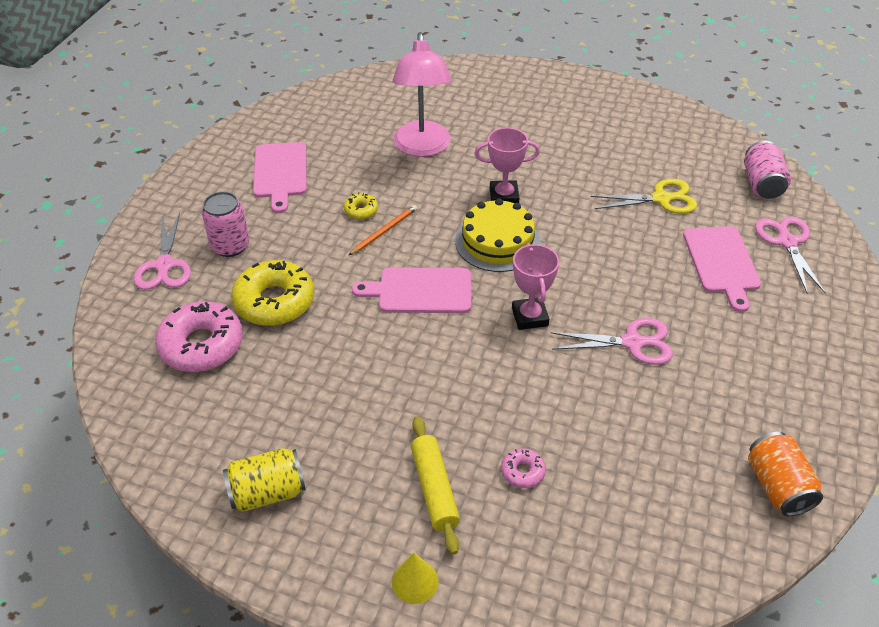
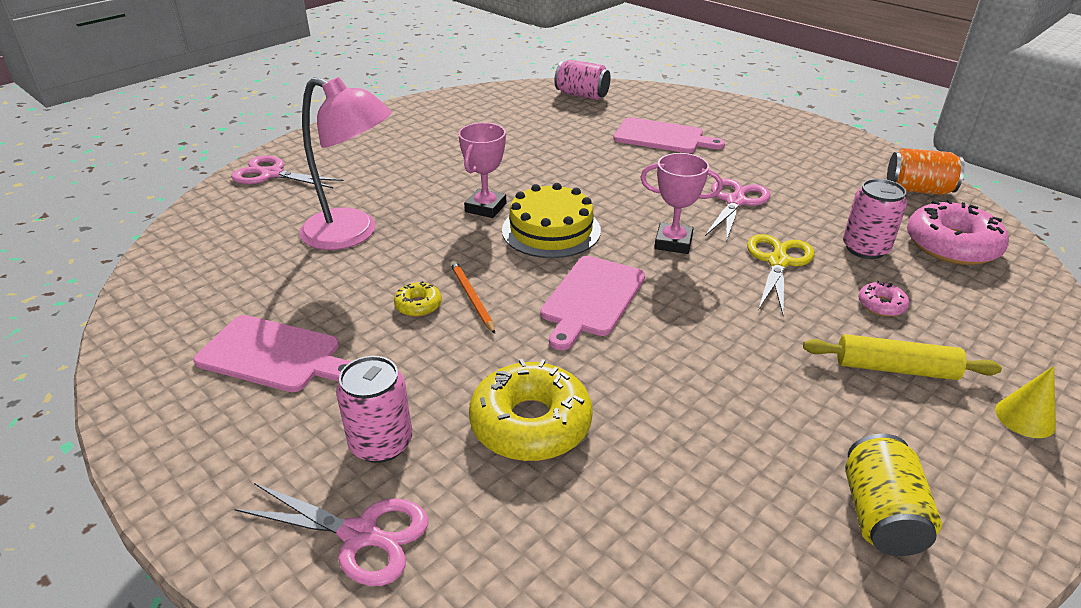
camera: 65 degrees left, 10 degrees down
(201, 345) = (572, 526): pink donut -> pink donut (951, 245)
(614, 451) = (865, 248): none -> pink can
(661, 199) = (563, 136): yellow scissors -> yellow scissors (778, 261)
(787, 242) = (656, 107): pink scissors -> pink scissors (271, 174)

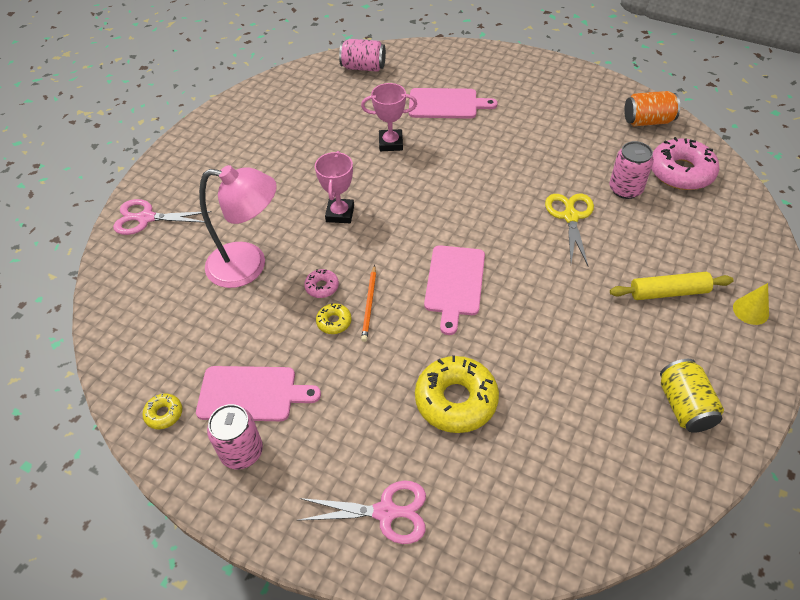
camera: 15 degrees left, 15 degrees up
(159, 351) = (164, 414): none -> yellow donut
(381, 443) = (365, 443): pink can -> pink can (242, 451)
(471, 297) = (369, 305): orange pencil -> orange pencil turned 135 degrees counterclockwise
(551, 230) = (399, 225): yellow cake -> none
(673, 243) = (492, 216): pink trophy -> pink trophy (391, 143)
(736, 201) = (523, 163): pink scissors -> none
(881, 305) = (648, 239): pink donut -> pink donut (322, 287)

